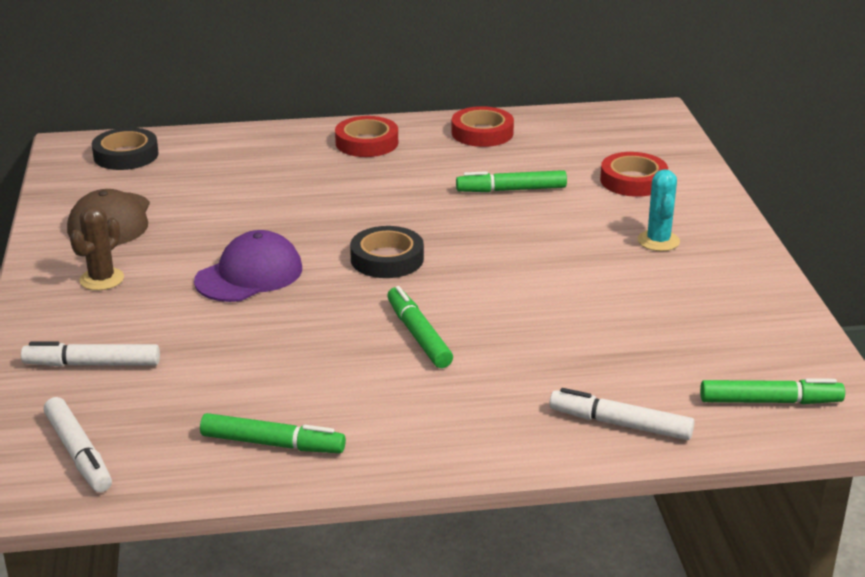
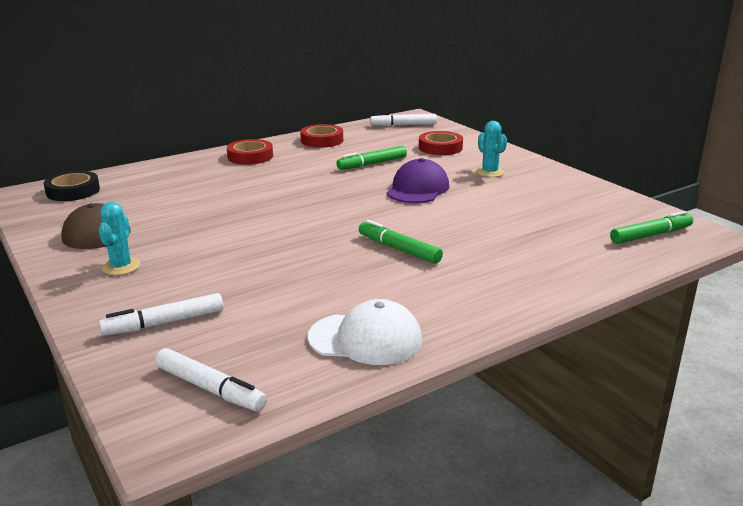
camera: 25 degrees left, 5 degrees down
(102, 279) = (121, 267): brown cactus -> turquoise cactus
(249, 275) = (239, 240): purple cap -> purple cap (417, 189)
(272, 444) = (365, 339): green marker -> white cap
(387, 259) = (330, 213): black tape -> none
(620, 424) = (583, 267): white marker -> white marker (403, 125)

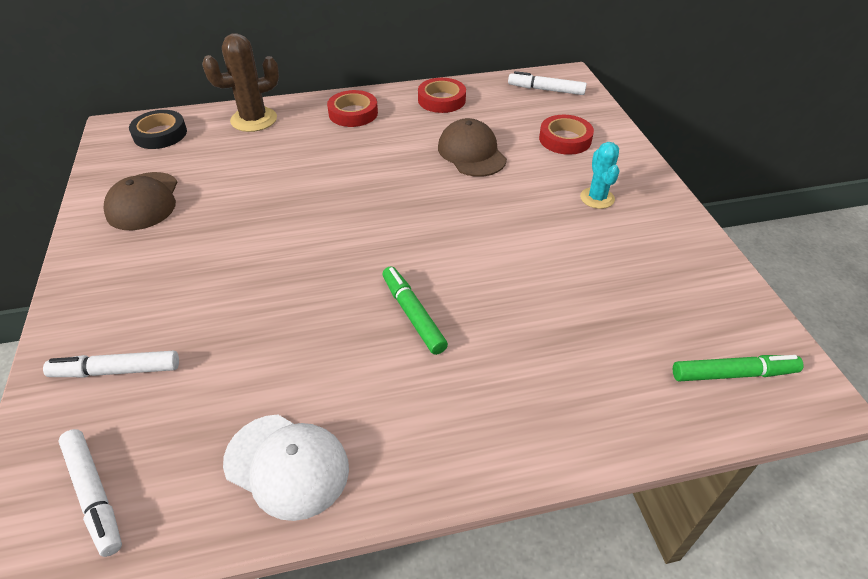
camera: 20 degrees right, 20 degrees up
(121, 267) = (132, 267): turquoise cactus -> none
(160, 171) = (254, 120): none -> brown cactus
(372, 164) = (471, 153): green marker -> brown cap
(417, 189) = (496, 209): purple cap -> none

